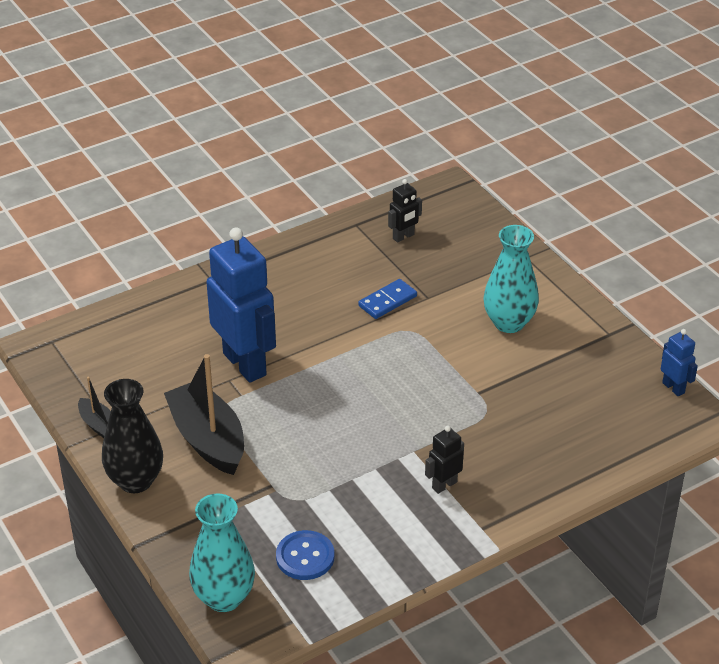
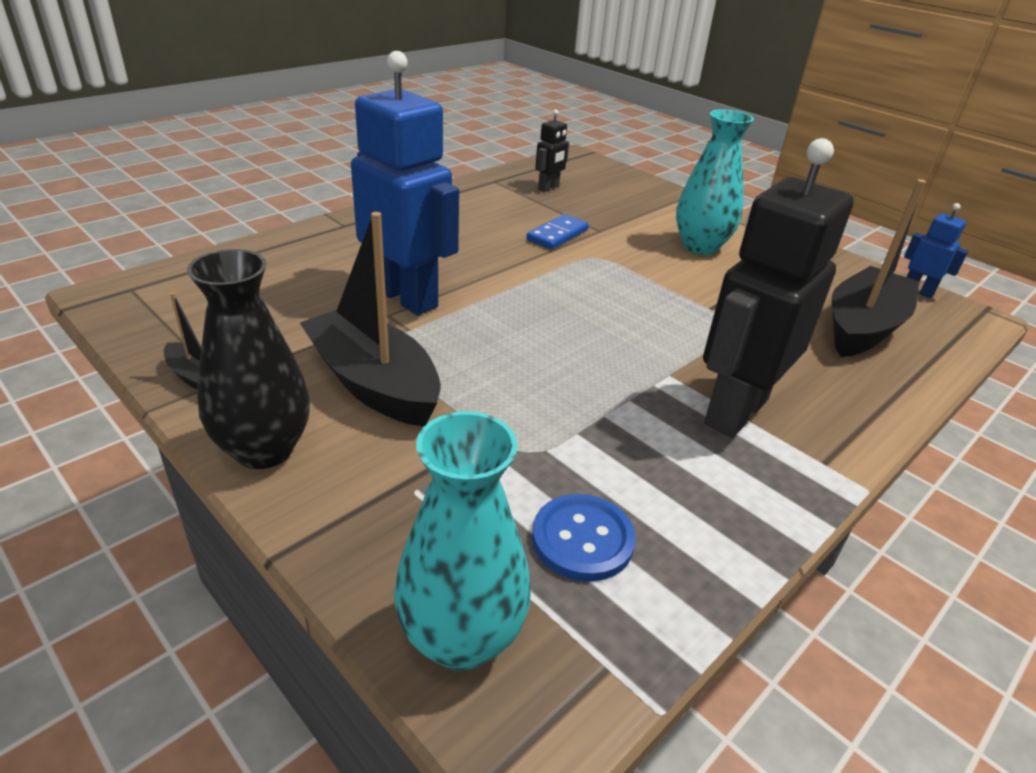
camera: 15 degrees left, 5 degrees down
(444, 485) = (735, 411): black robot -> black robot, size x2.22
(593, 422) = (862, 327): none -> black boat

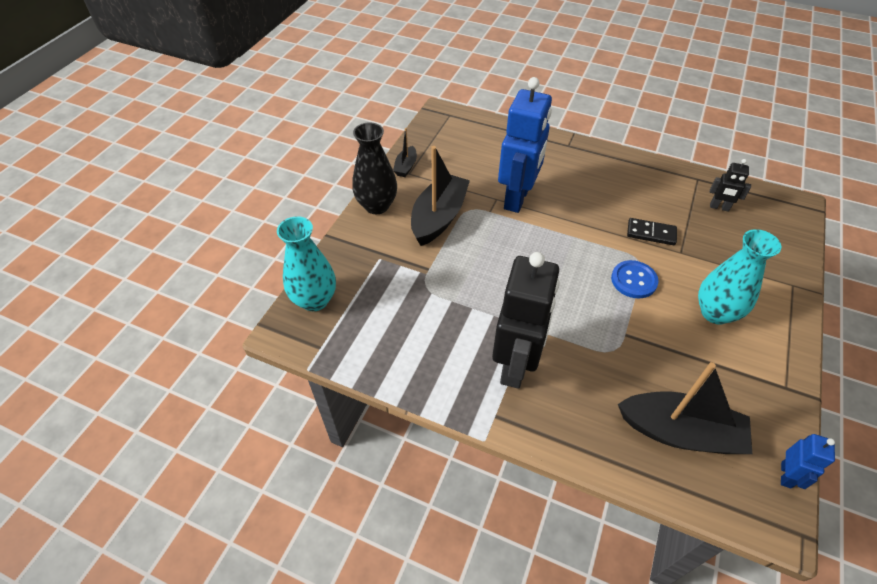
camera: 70 degrees right, 15 degrees up
(557, 235) = (651, 233): blue domino -> black domino
(582, 539) = (381, 322): blue button -> blue button (633, 280)
(735, 411) = (516, 365): black robot -> black robot turned 90 degrees clockwise

